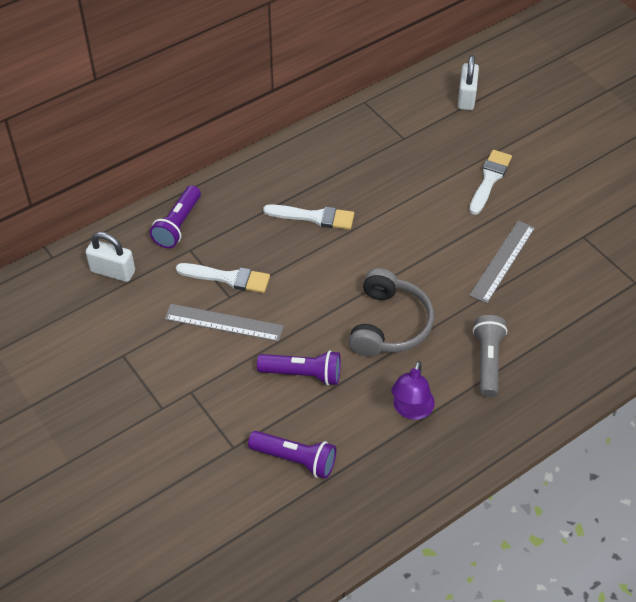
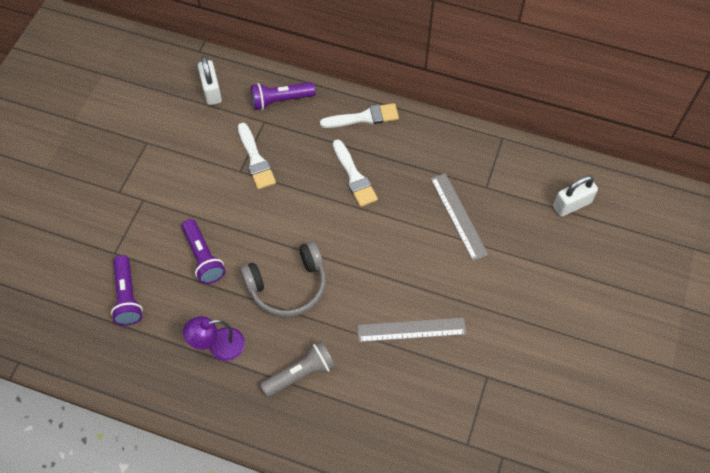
camera: 55 degrees right, 10 degrees up
(224, 322) = (214, 182): grey ruler -> grey ruler (458, 216)
(489, 179) = (492, 272): white brush -> white brush (364, 117)

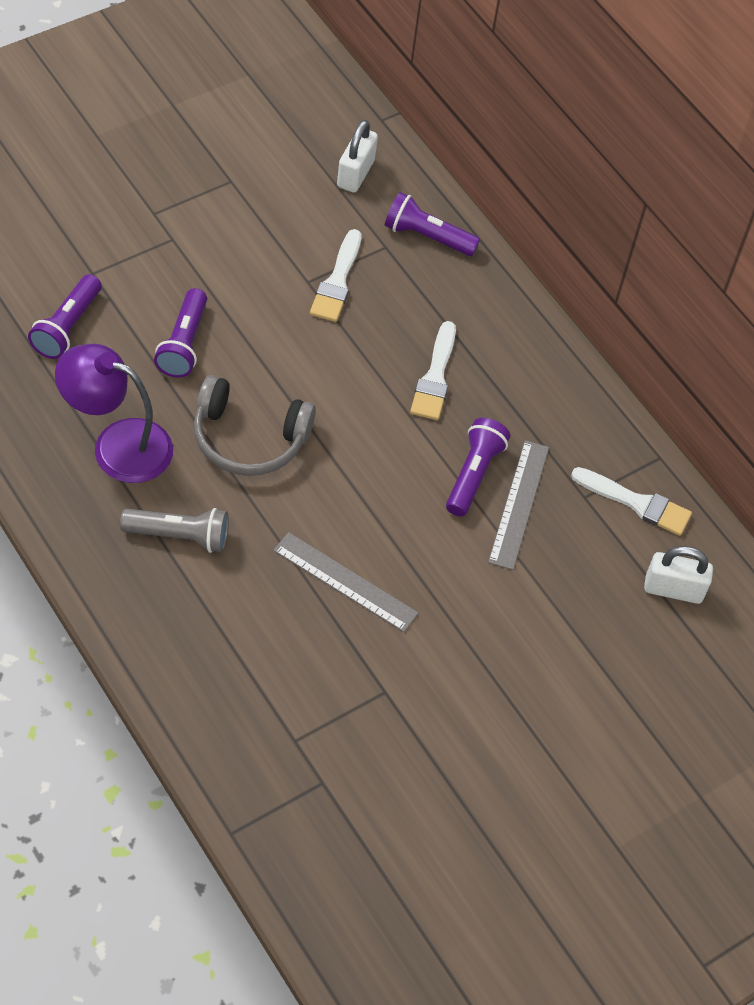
camera: 30 degrees right, 5 degrees down
(218, 346) = (117, 445): purple lamp -> purple lamp, size x1.54
(364, 117) = (509, 321): white brush -> white brush (636, 503)
(421, 217) = (473, 474): none -> purple flashlight

